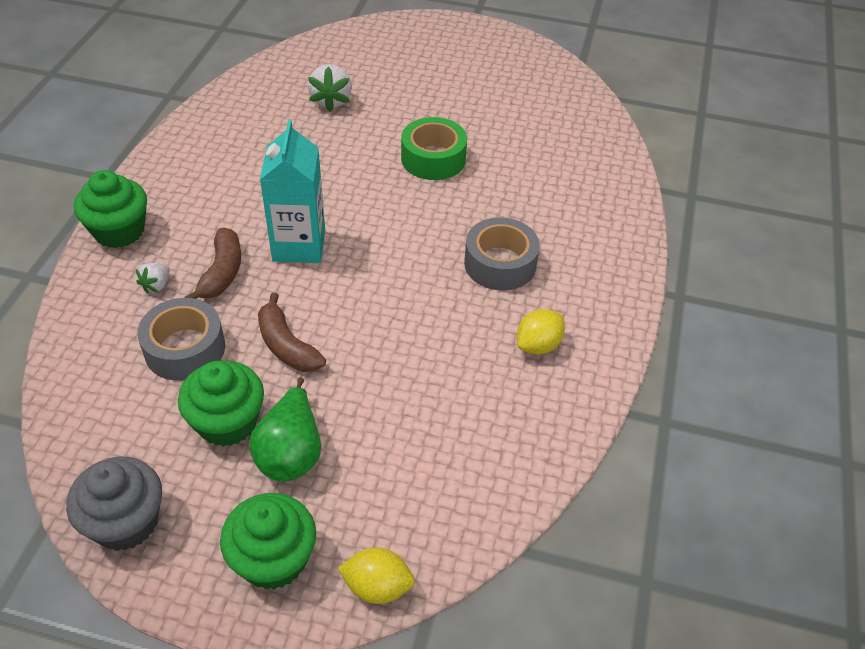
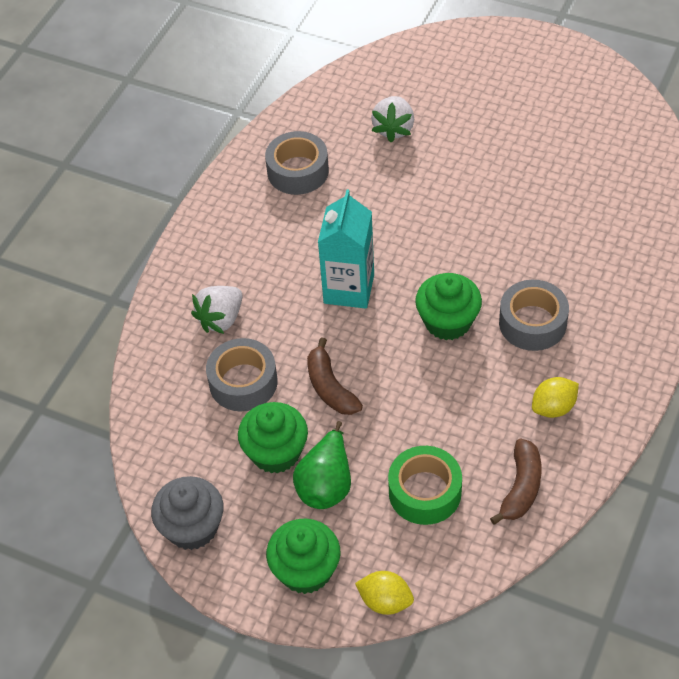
camera: 15 degrees right, 5 degrees up
(119, 231) = (189, 261): green cupcake -> green cupcake (448, 321)
(156, 285) = (221, 319): white strawberry -> white strawberry, size x1.76
(222, 273) = (278, 311): brown banana -> brown banana (521, 487)
(235, 141) = (298, 171): none -> grey tape
(433, 159) = (486, 203): green tape -> green tape (425, 492)

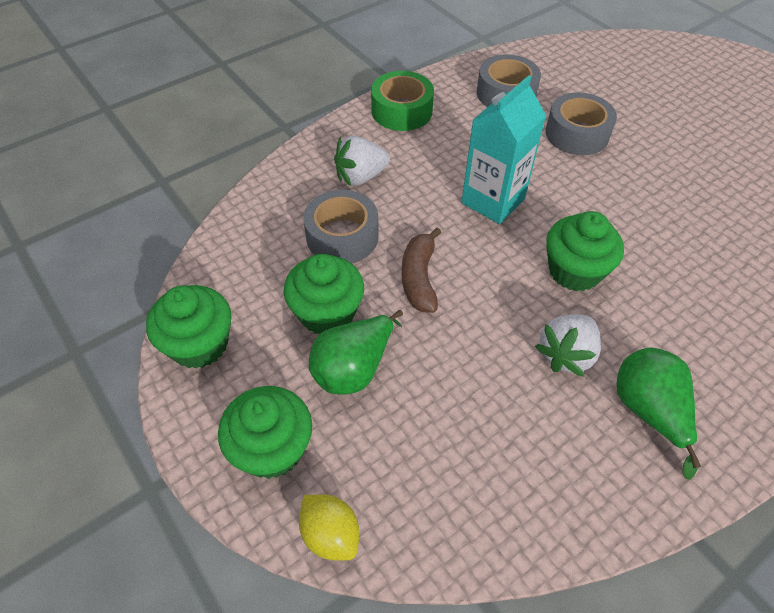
camera: 25 degrees right, 0 degrees up
(192, 527) = (199, 344): grey cupcake -> green cupcake
(394, 129) = (612, 94): white strawberry -> white strawberry (566, 354)
(425, 492) = (450, 431): green tape -> green tape (402, 111)
(521, 487) = (563, 484): brown banana -> none
(532, 323) = (667, 312): grey tape -> grey tape (577, 134)
(553, 407) = (648, 411): yellow lemon -> green pear

